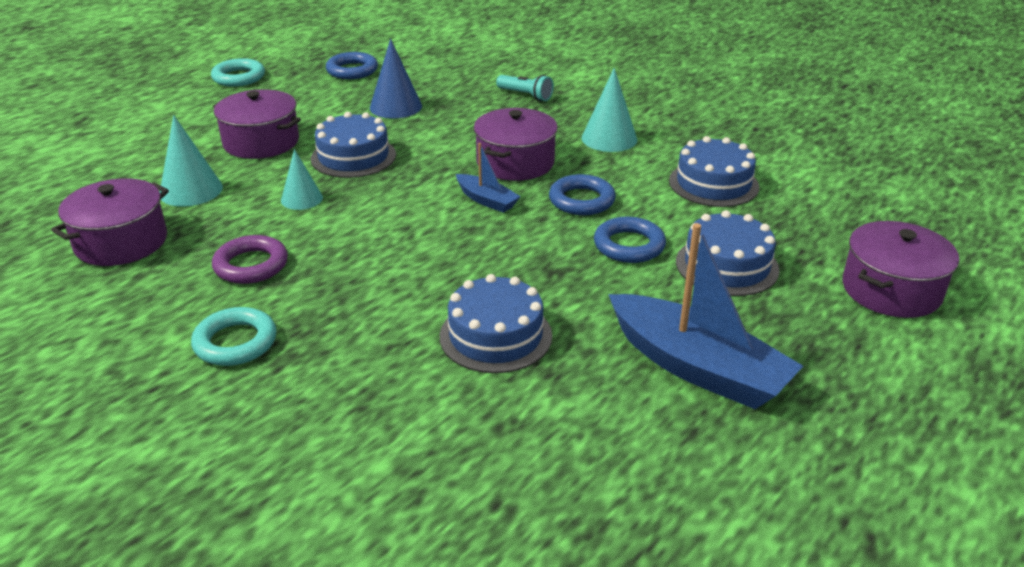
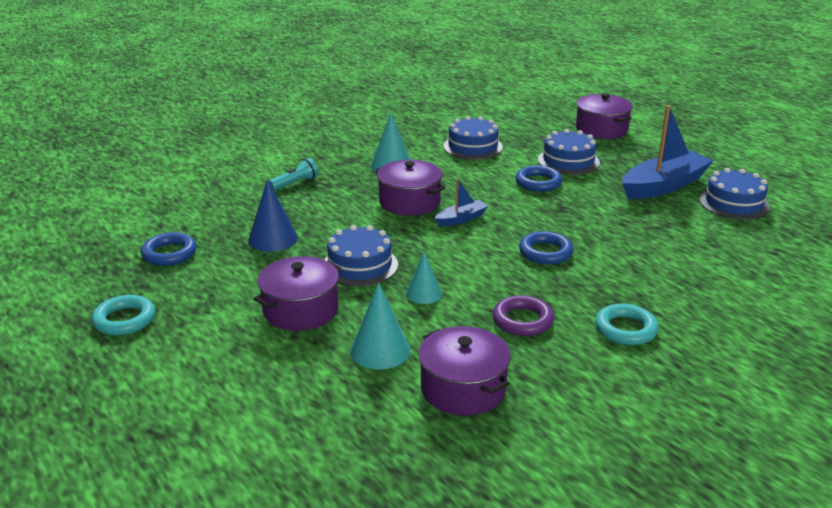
camera: 75 degrees left, 5 degrees down
(495, 336) = (629, 235): blue cake -> blue cake (734, 203)
(581, 200) = (476, 188): blue ring -> blue ring (545, 252)

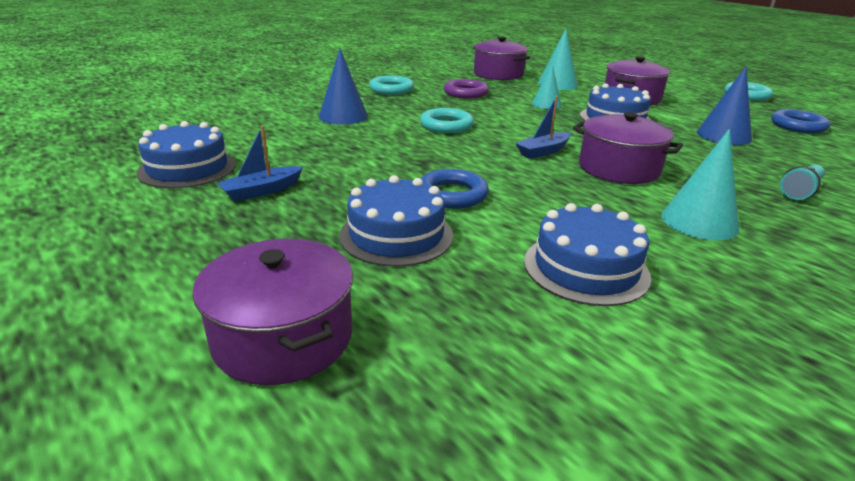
camera: 175 degrees right, 0 degrees up
(545, 252) = (446, 126): blue ring -> turquoise ring
(657, 268) = (343, 116): none -> blue cone
(663, 186) = (262, 191): blue boat -> blue boat, size x0.49

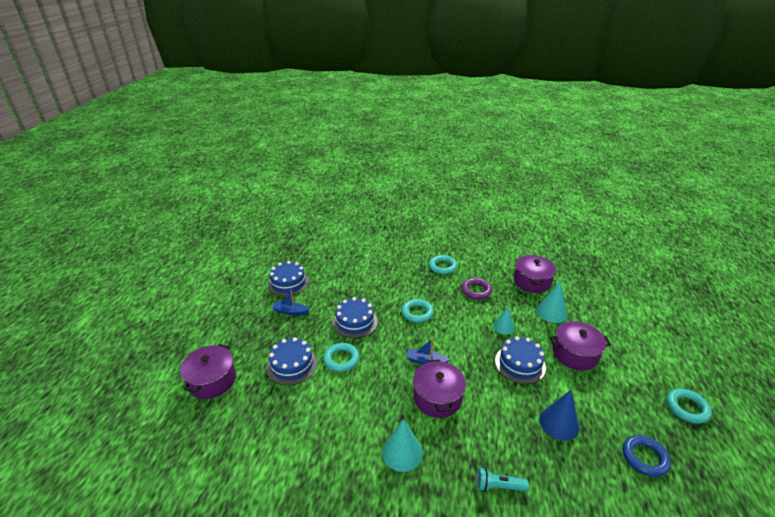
camera: 50 degrees right, 5 degrees up
(343, 116) = (386, 278): blue cone -> none
(452, 195) = (341, 359): blue ring -> turquoise ring
(586, 268) = (316, 430): blue cake -> blue cake (355, 322)

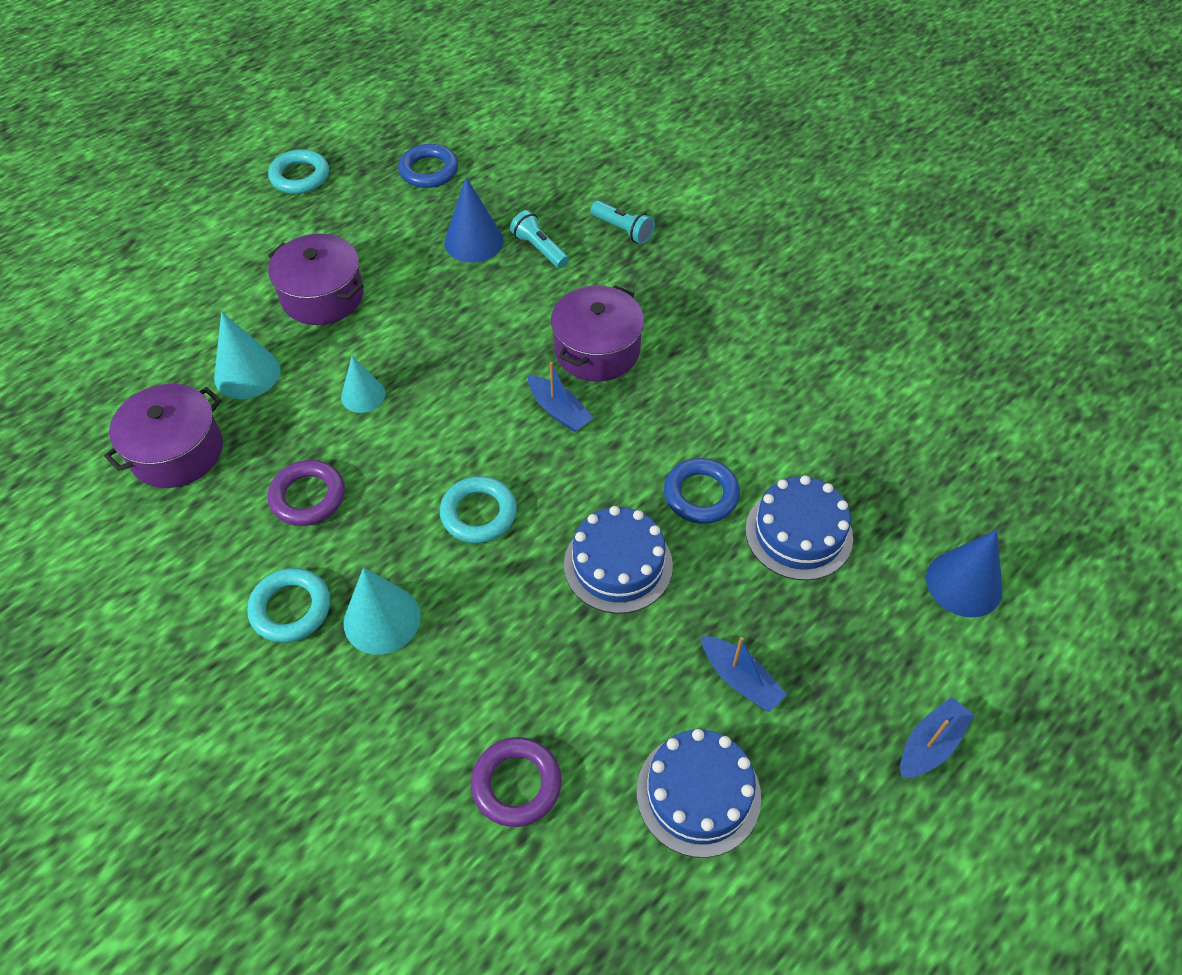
camera: 145 degrees left, 20 degrees up
(212, 380) = (964, 583): purple pot -> blue cone
(216, 324) = (930, 744): none -> blue boat
(341, 264) = (516, 784): none -> purple ring
(341, 359) = (701, 495): turquoise ring -> blue ring
(402, 452) = (707, 314): turquoise cone -> turquoise cone (382, 619)
(520, 364) = (421, 328): blue cake -> none
(524, 440) = (539, 249): none -> turquoise flashlight

